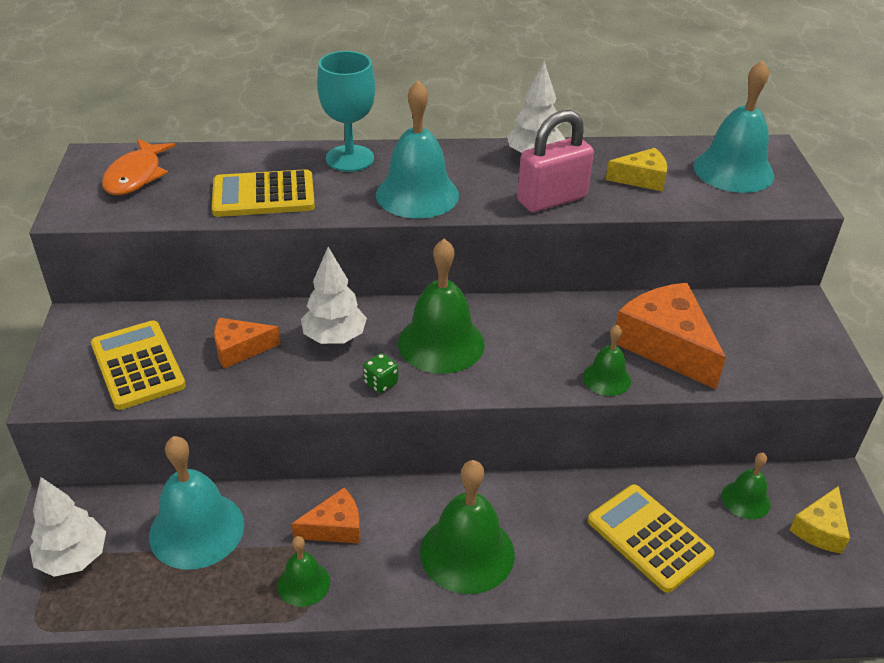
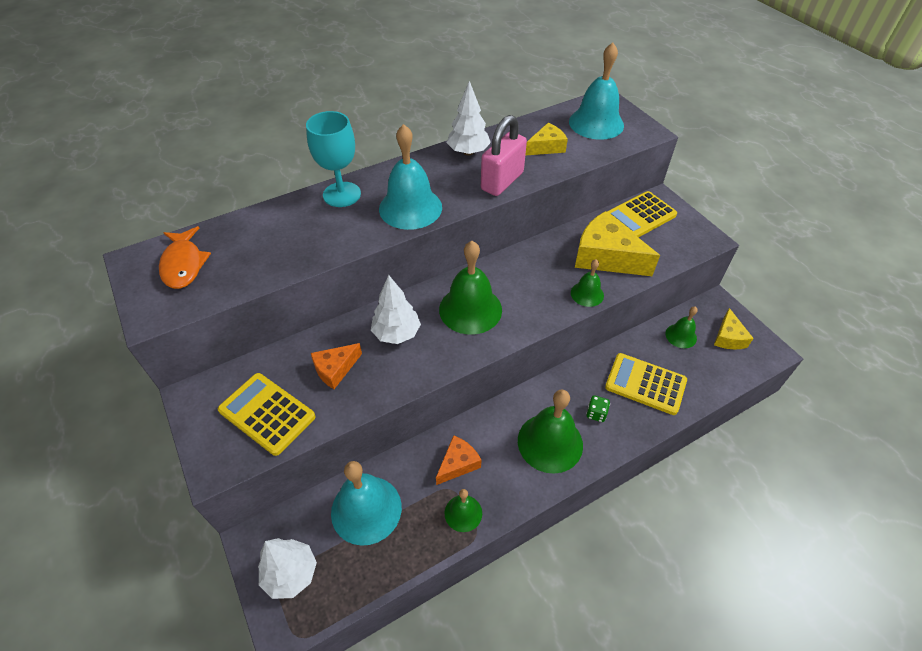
camera: 25 degrees left, 10 degrees up
(263, 195) = (299, 246): yellow calculator -> yellow calculator (639, 216)
(381, 383) = (450, 355): green dice -> green dice (596, 413)
(666, 345) = (606, 257): orange cheese -> yellow cheese

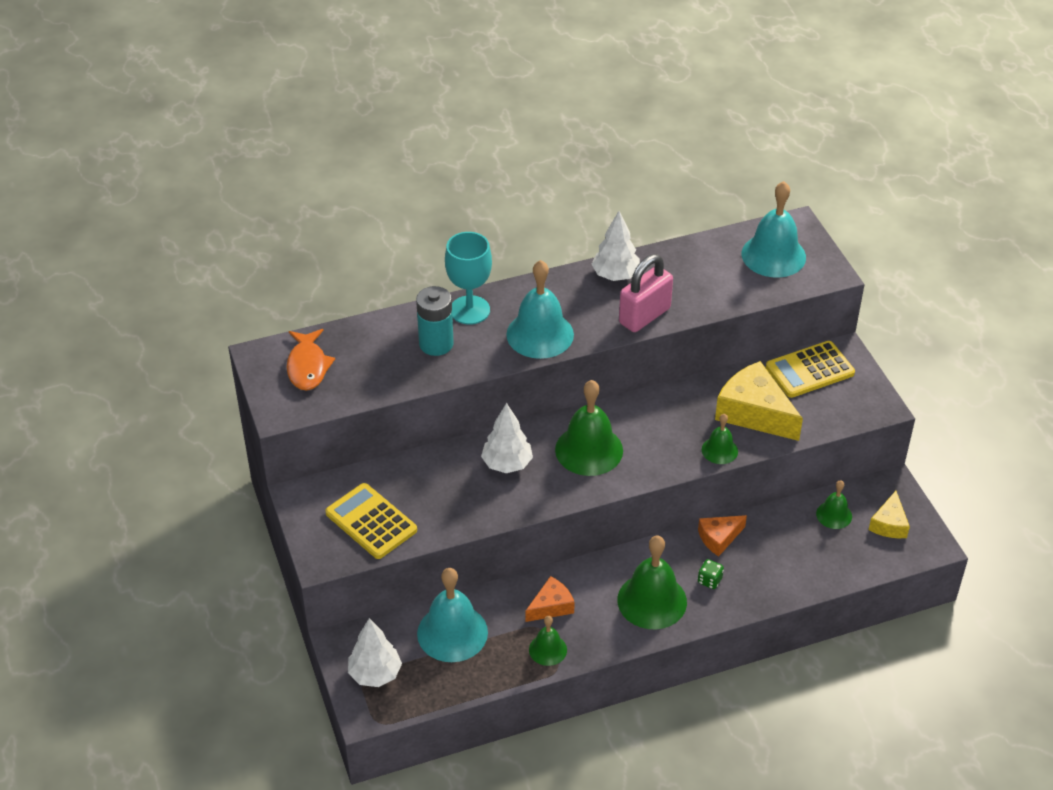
camera: 10 degrees right, 5 degrees down
(312, 228) = (436, 344): none -> turquoise battery
(335, 369) = (440, 490): orange cheese -> orange cheese (719, 538)
(546, 147) = (706, 280): yellow cheese -> none
(645, 384) = (774, 559): yellow calculator -> none

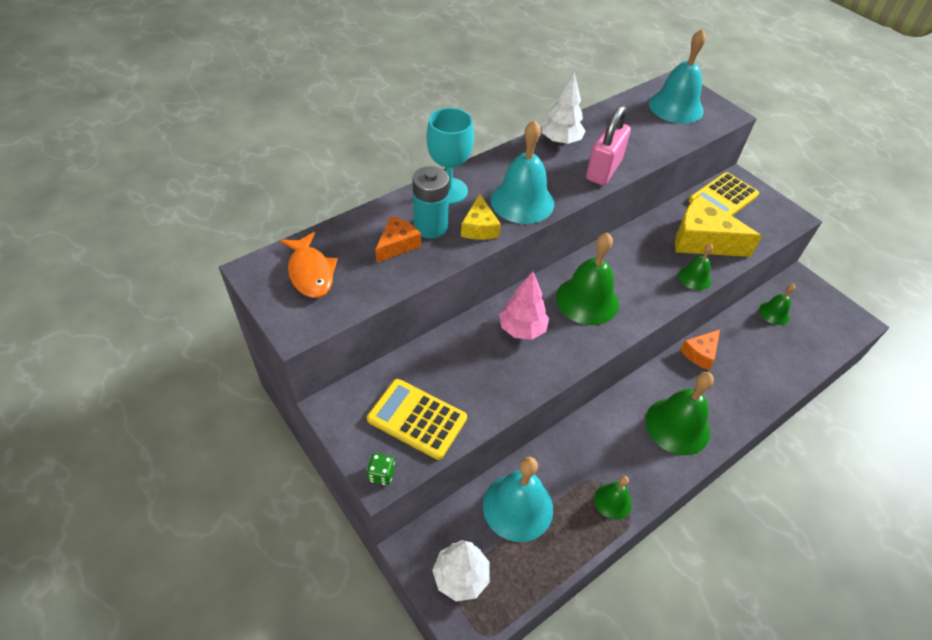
camera: 20 degrees left, 5 degrees up
(507, 464) = (522, 329): white tree -> pink tree
(551, 606) = (595, 454): orange cheese -> orange cheese (397, 245)
(709, 580) = (713, 394): green dice -> green dice (381, 474)
(889, 524) = (818, 311): yellow cheese -> yellow cheese (479, 227)

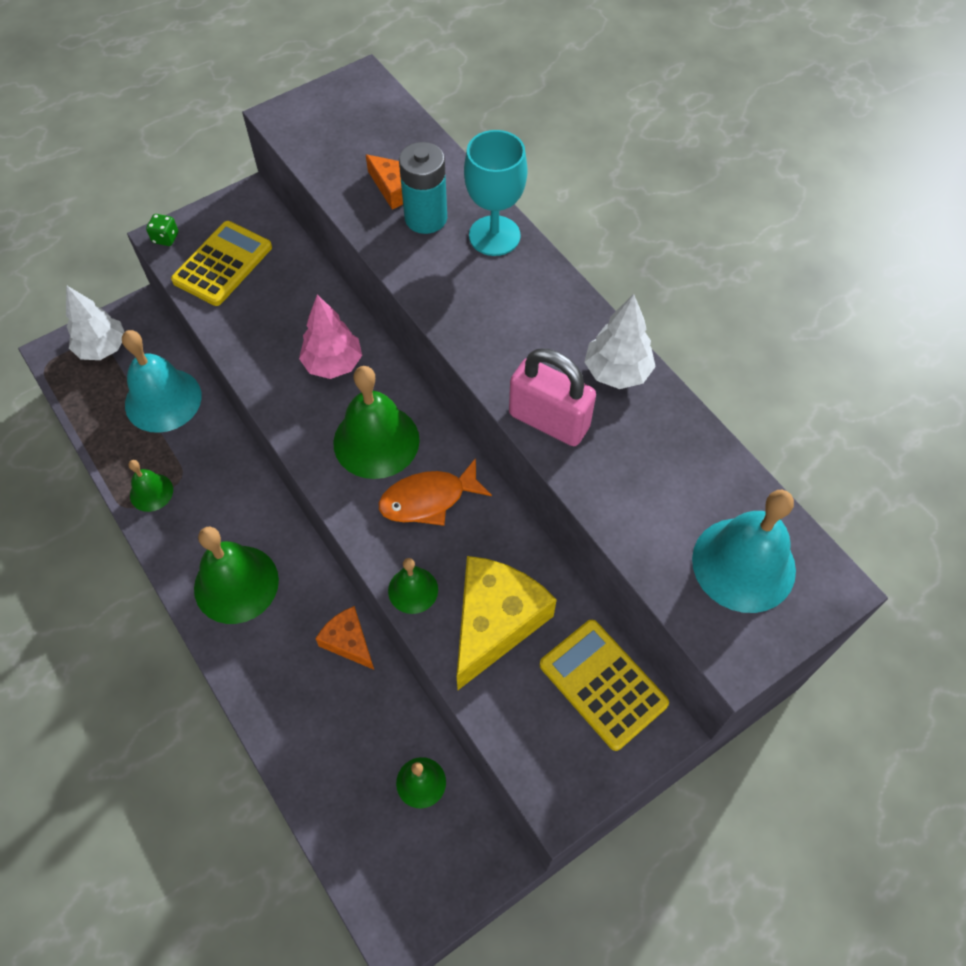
camera: 95 degrees right, 10 degrees up
(310, 272) = (356, 120): orange fish -> orange fish (428, 499)
(479, 227) = (424, 265): yellow cheese -> none
(522, 201) = (475, 313): turquoise bell -> none

